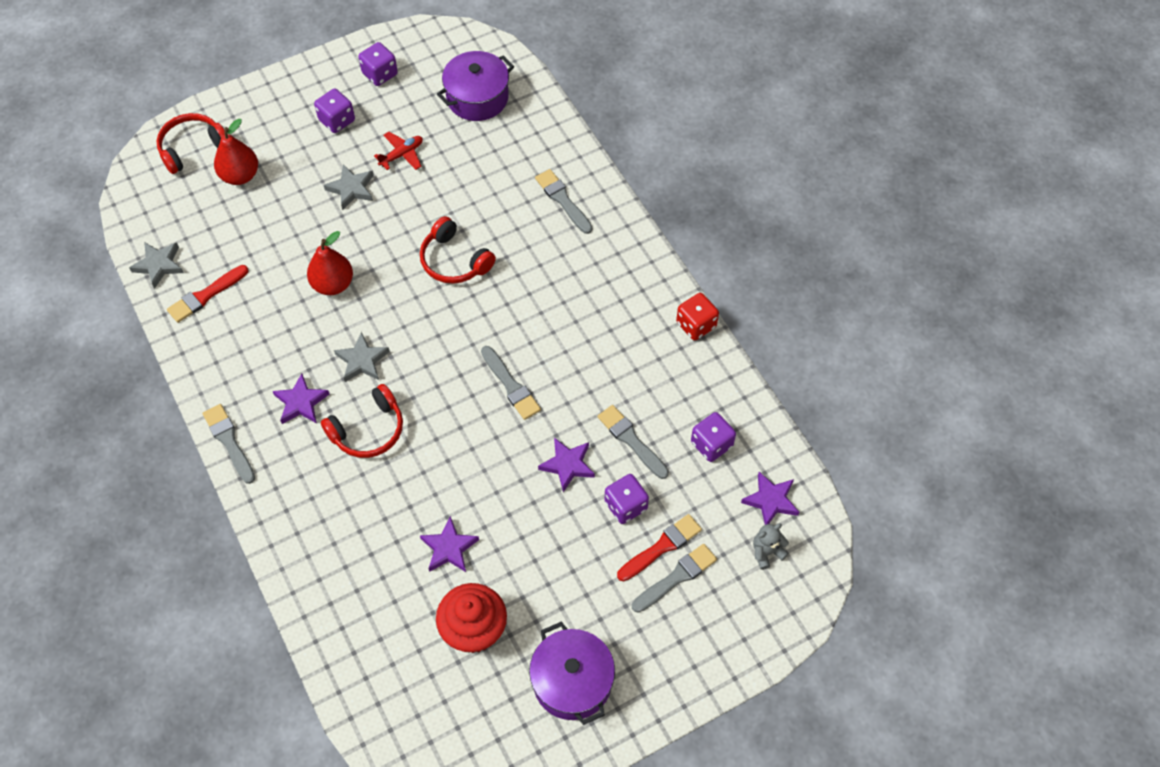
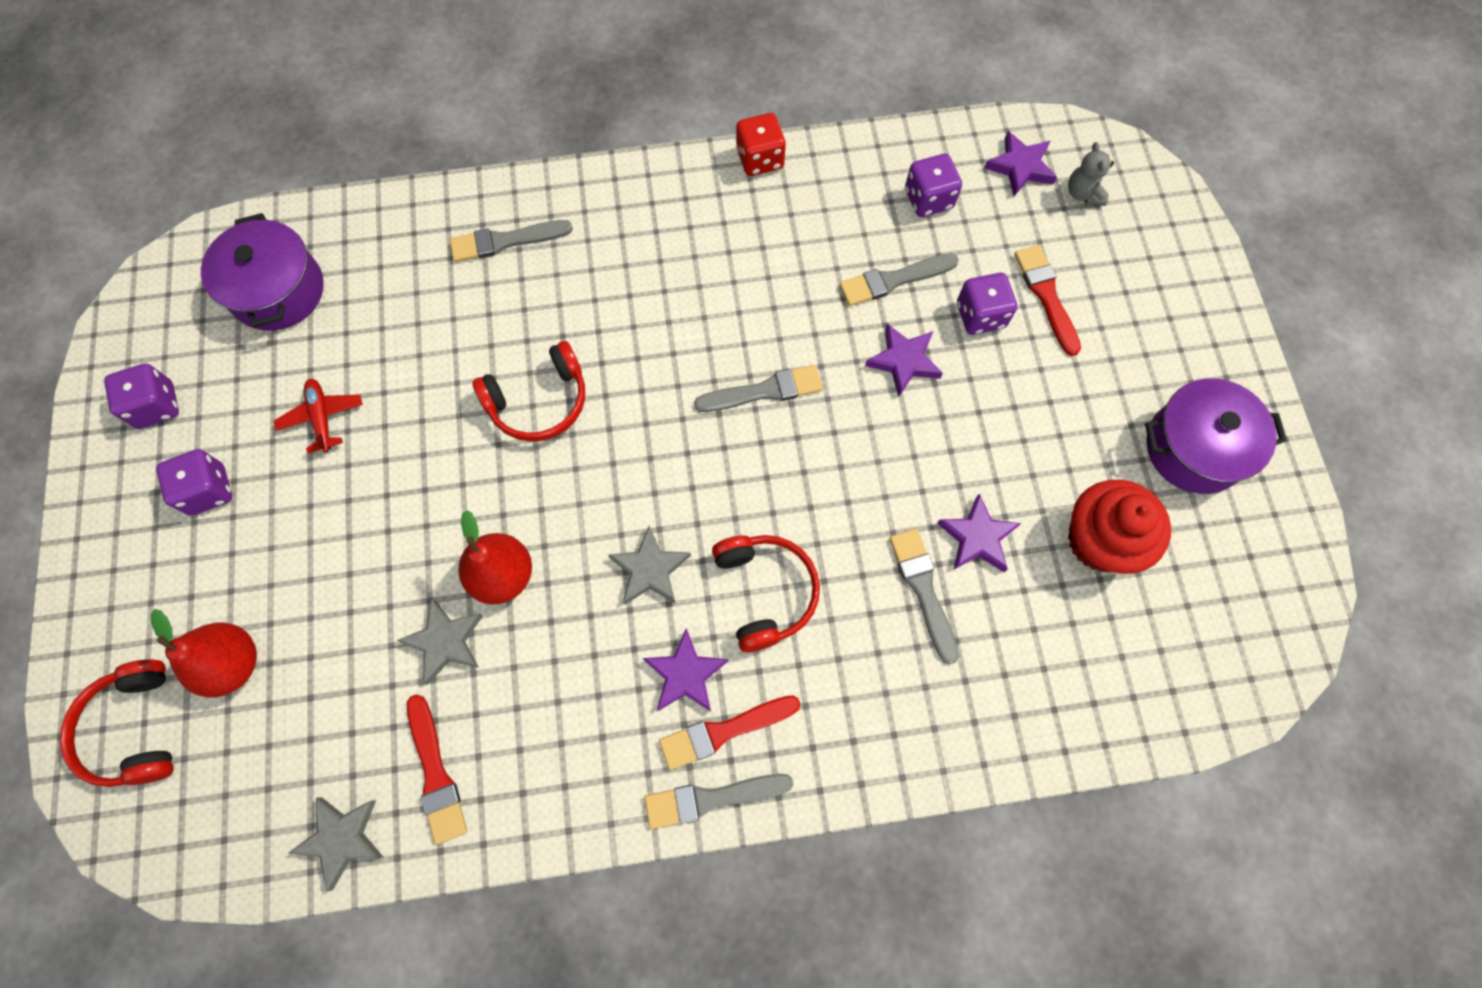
camera: 70 degrees left, 10 degrees up
(271, 435) = (724, 731): none -> red brush
(351, 189) = (346, 504): grey star -> grey star (445, 641)
(676, 577) = (1089, 293): grey brush -> grey brush (923, 589)

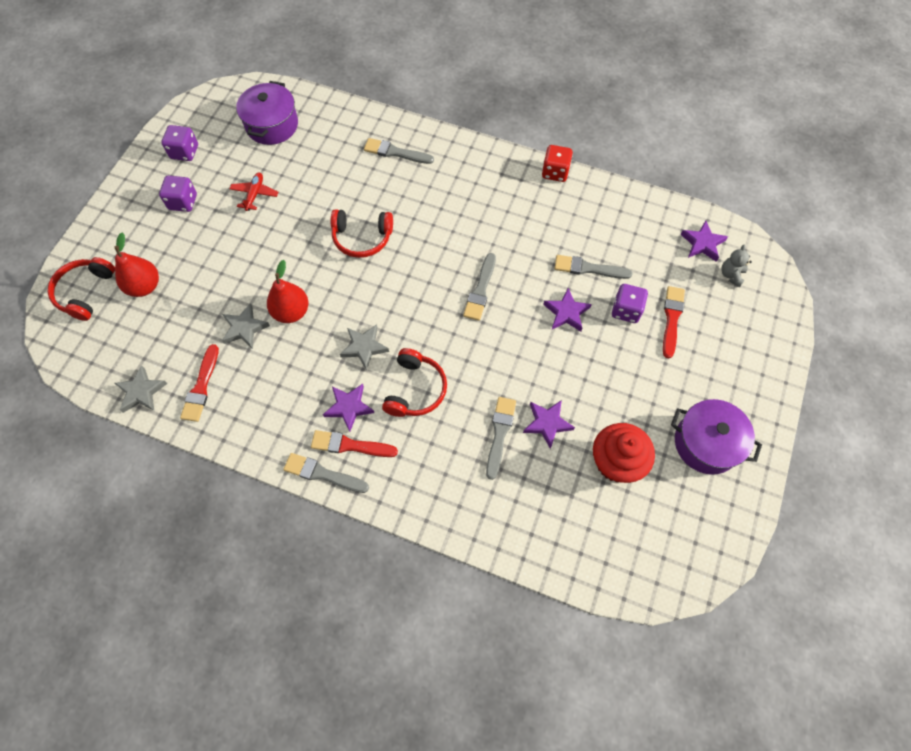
camera: 30 degrees right, 5 degrees down
(764, 391) = (480, 290): grey brush -> grey brush turned 90 degrees clockwise
(928, 199) = (636, 236): purple dice -> none

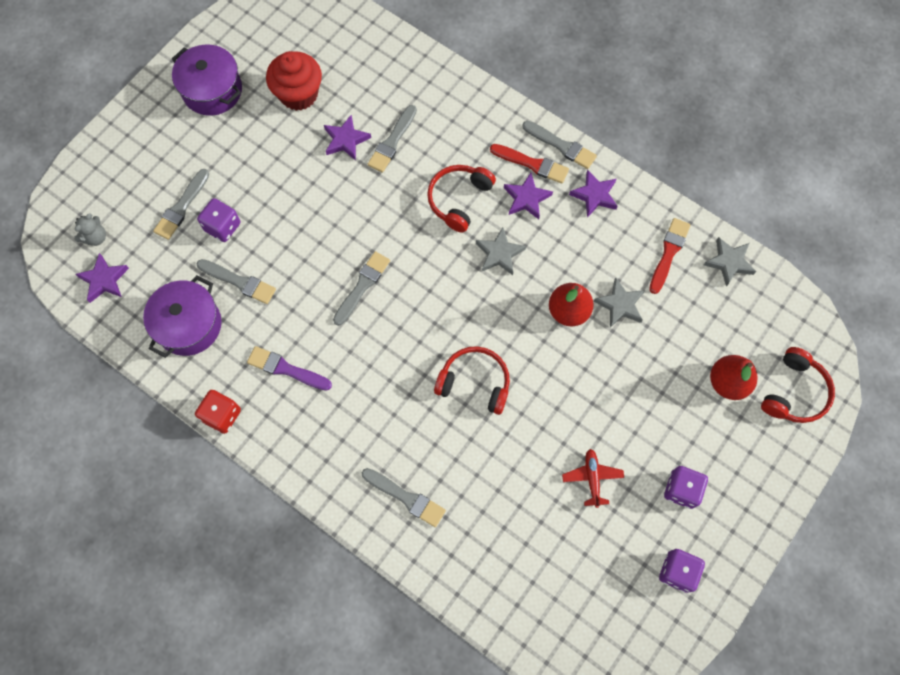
camera: 165 degrees left, 5 degrees up
(255, 194) = (592, 478): red plane -> red plane turned 150 degrees clockwise
(272, 125) = (558, 589): purple pot -> purple pot (189, 325)
(519, 213) = (286, 369): none -> purple brush
(566, 312) = (283, 239): purple star -> purple star (594, 195)
(671, 318) = (181, 207): red brush -> grey brush

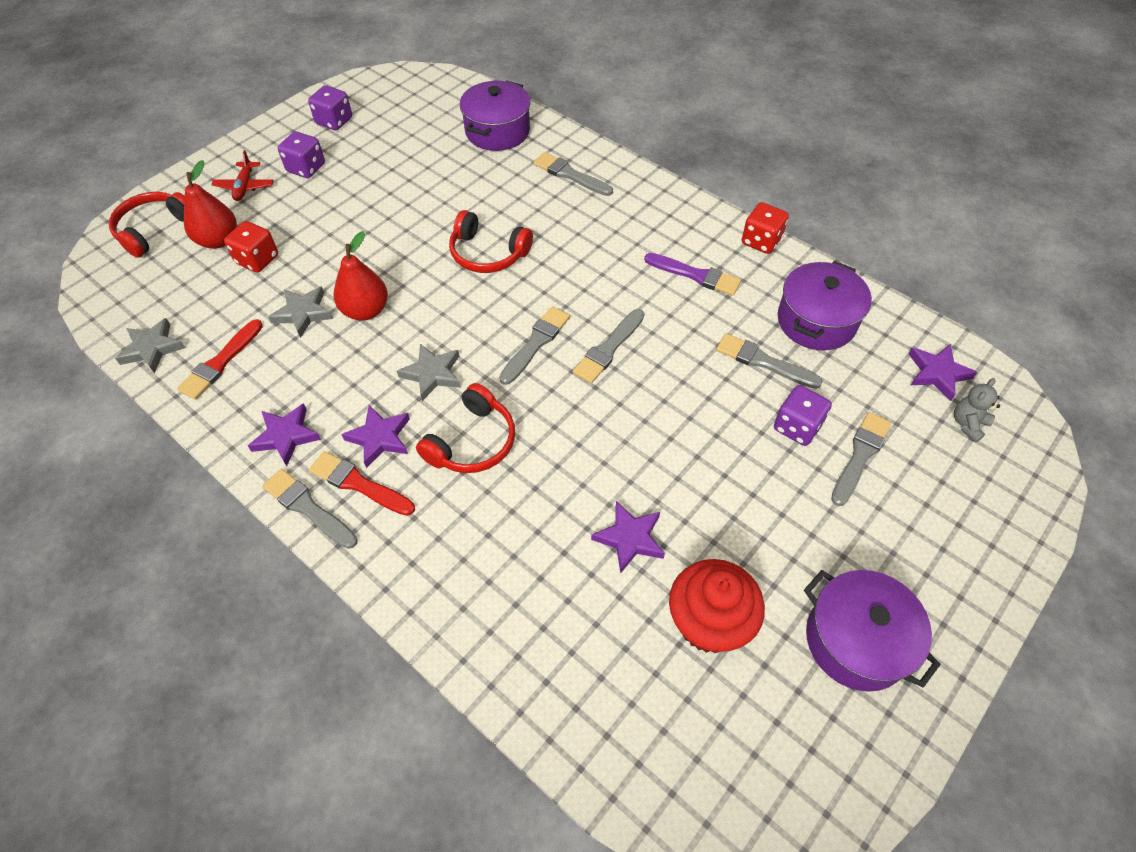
camera: 175 degrees left, 15 degrees down
(392, 142) = (559, 531): grey brush -> grey brush (536, 343)
(491, 566) = (497, 131): none -> purple pot
(592, 478) = (388, 179): red plane -> red plane (245, 186)
(682, 361) = (257, 259): none -> red dice

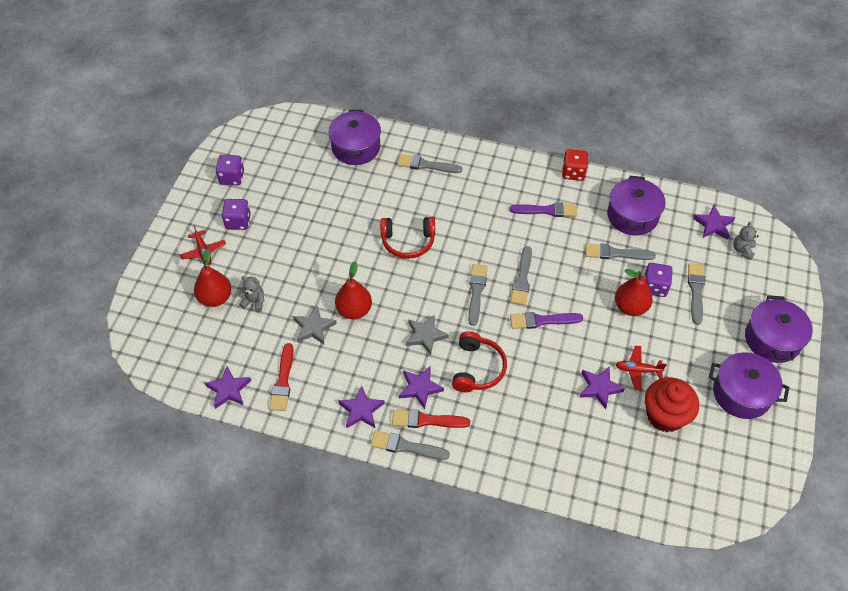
camera: 25 degrees left, 0 degrees up
(152, 348) = (228, 389): grey star -> purple star
(154, 229) = (161, 307): red headphones -> none
(257, 259) = (254, 302): red dice -> grey teddy bear
(602, 413) = (542, 321): none -> purple brush
(704, 536) = (638, 370): none -> red plane
(744, 441) = (630, 307): none -> red pear
(953, 575) = (772, 339): none -> purple pot

